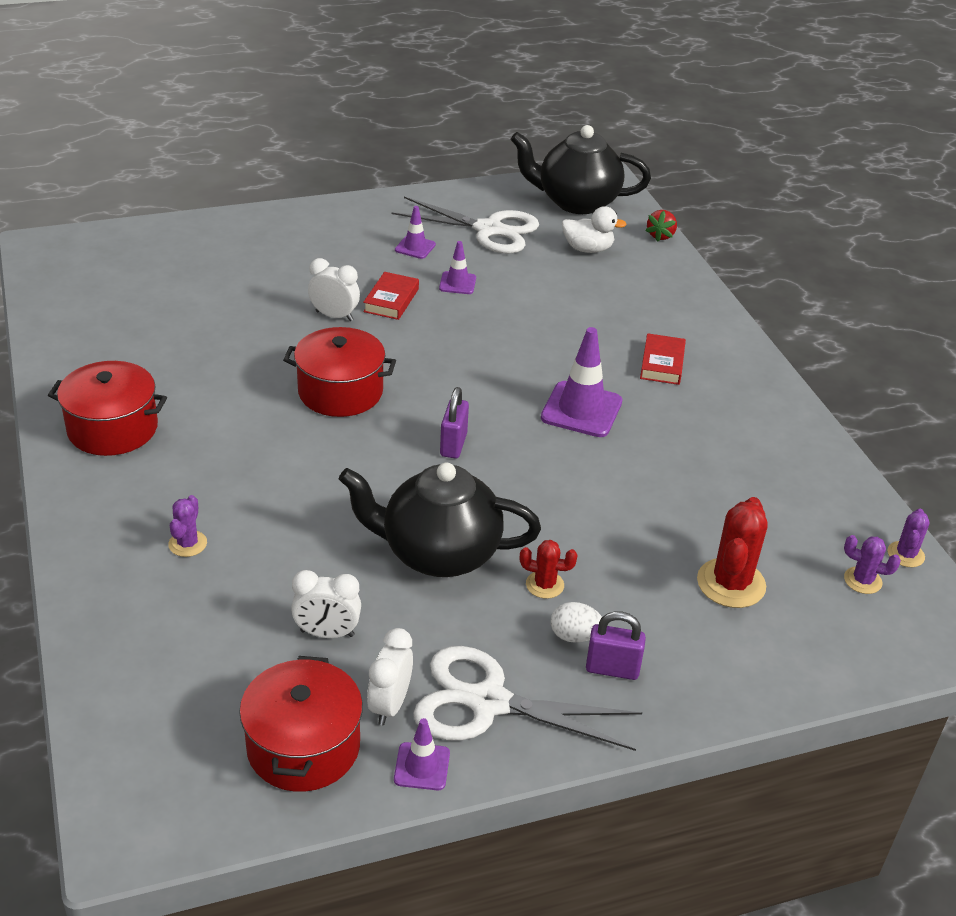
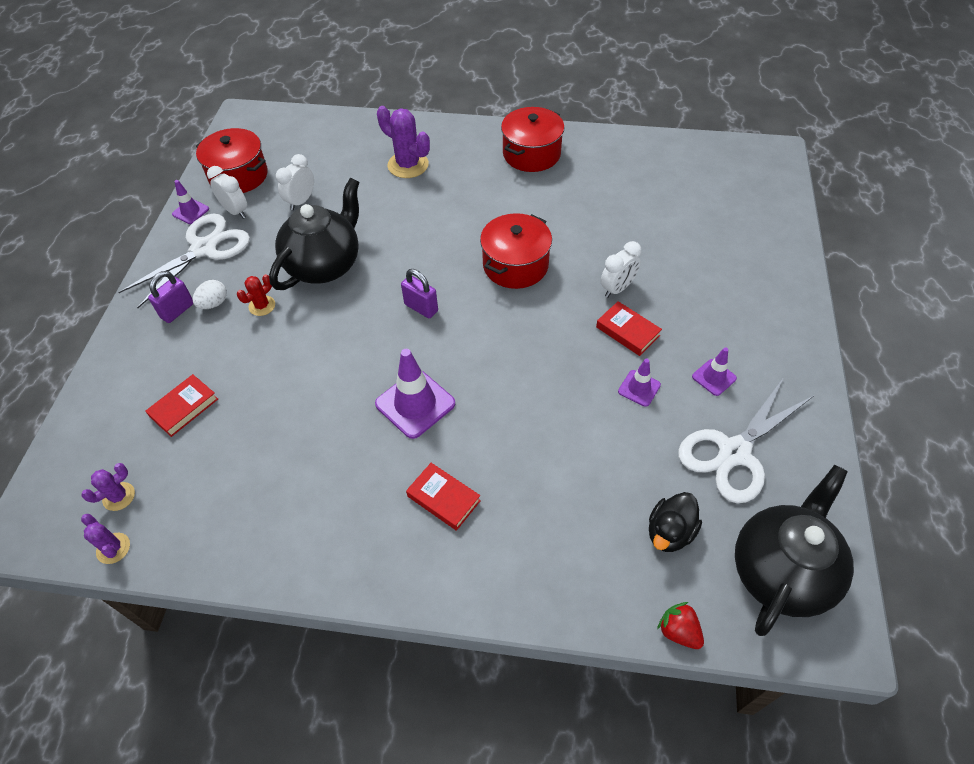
camera: 120 degrees right, 15 degrees up
(187, 544) = (408, 165): purple cactus -> purple cactus, size x1.80
(588, 249) = (669, 532): white duck -> black duck
(731, 583) = (184, 408): red cactus -> red book

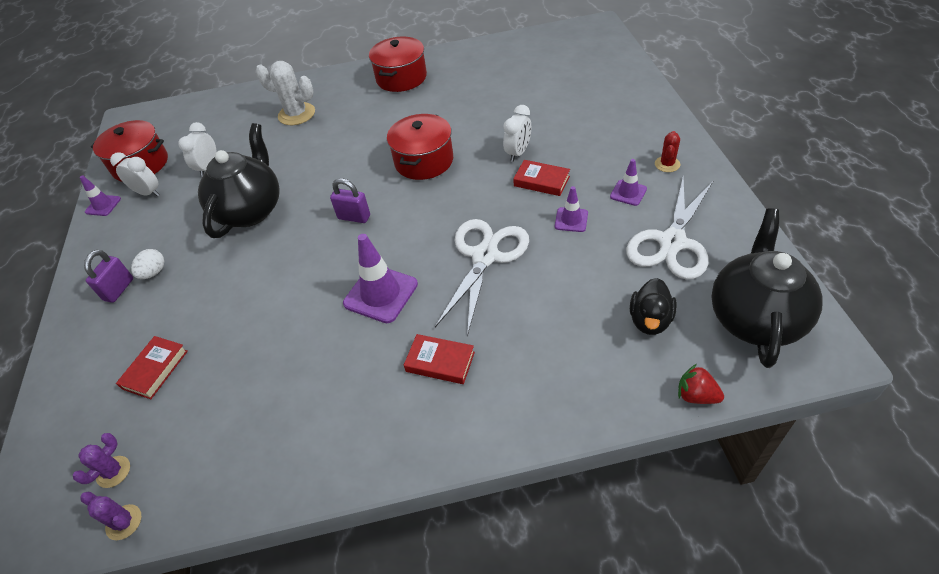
camera: 15 degrees left, 5 degrees down
(204, 248) = (127, 231): white scissors -> white scissors (485, 256)
(262, 306) = (202, 260): red cactus -> red cactus (667, 164)
(408, 165) = (296, 114): purple cactus -> white cactus

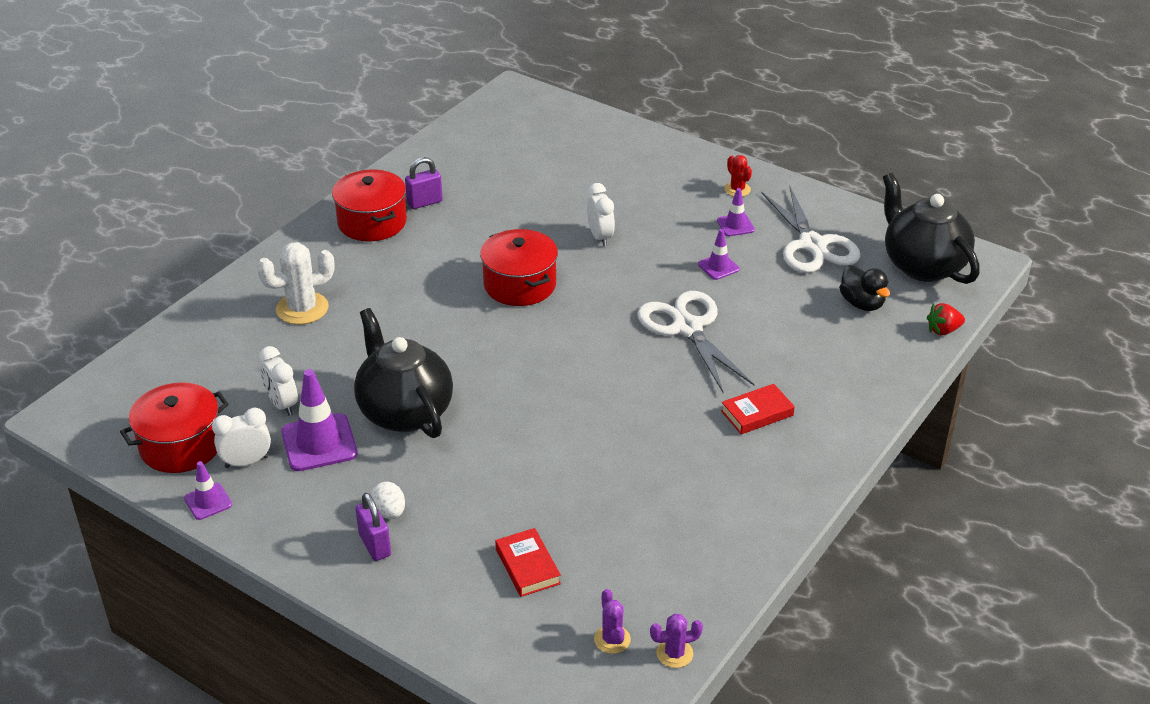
camera: 50 degrees left, 10 degrees down
(354, 217) = (524, 361): purple padlock -> purple padlock (424, 202)
(381, 294) = (642, 400): purple traffic cone -> purple traffic cone (319, 443)
(541, 181) = (653, 250): red book -> none

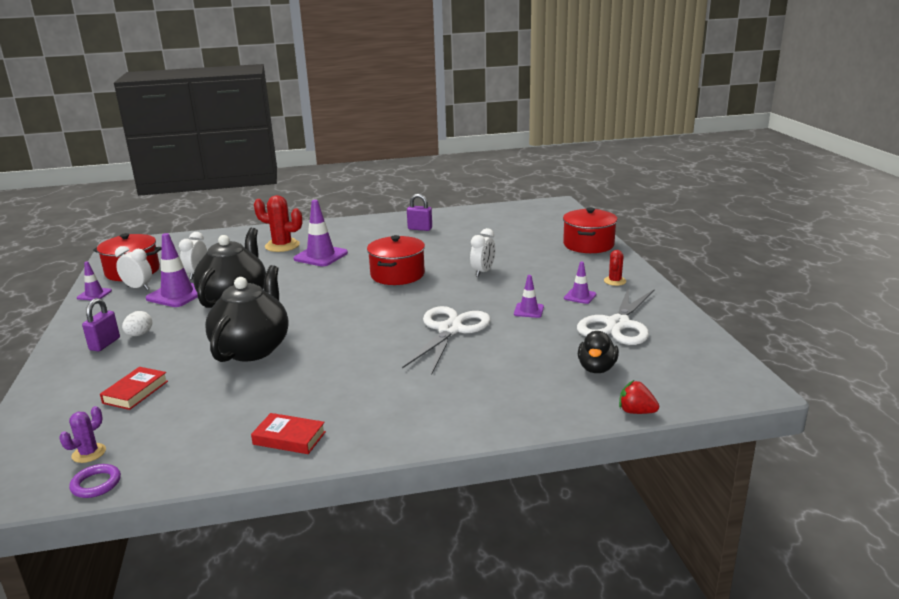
camera: 45 degrees right, 15 degrees down
(302, 308) = (282, 246): white cactus -> red cactus
(372, 222) = (380, 227): red pot -> red pot (588, 244)
(383, 301) = (320, 256): none -> purple traffic cone
(674, 653) = (96, 484): purple cactus -> purple ring
(757, 413) = (405, 390): red book -> red book (289, 438)
(923, 265) = (689, 368): black teapot -> black teapot (252, 349)

